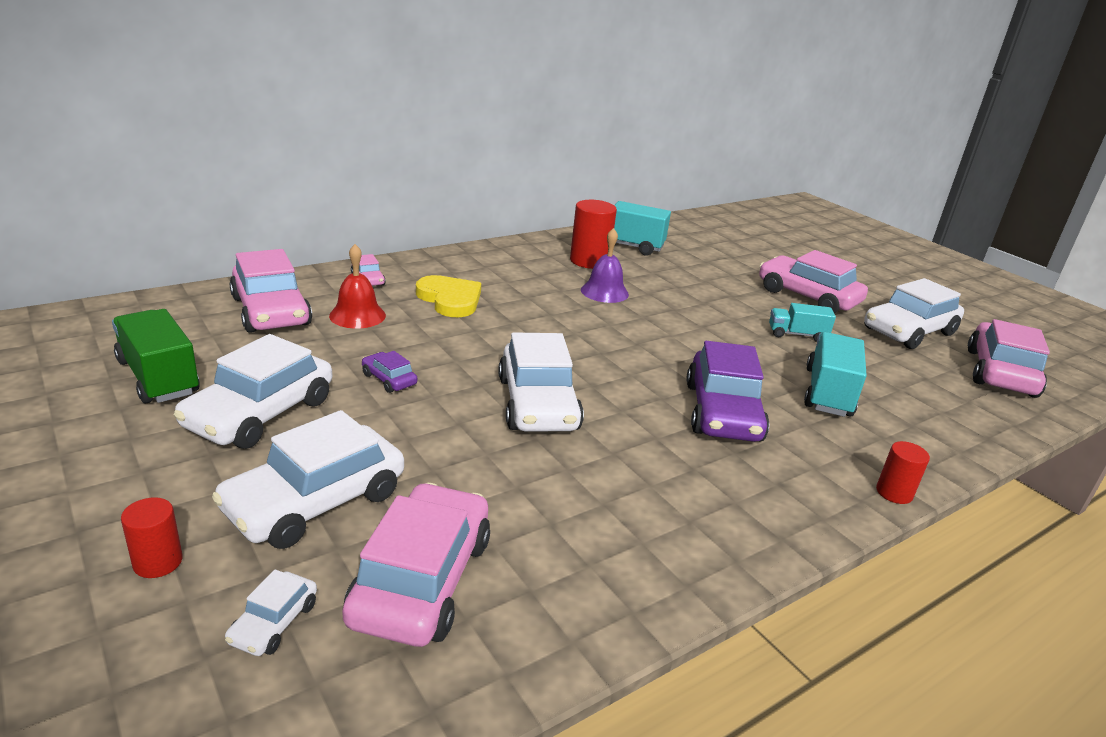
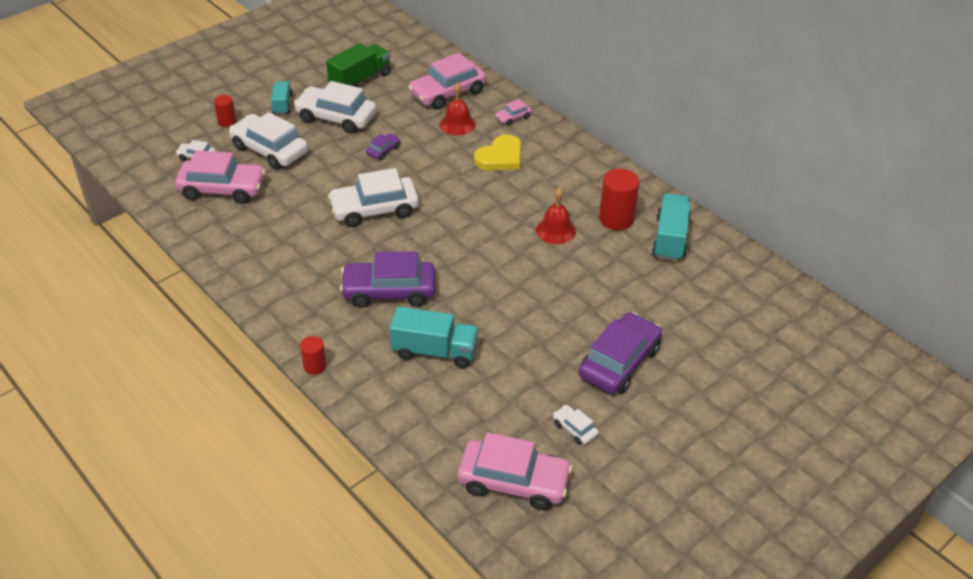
camera: 85 degrees right, 15 degrees up
(604, 292) = (556, 230): purple bell -> red bell
(797, 334) = (530, 344): turquoise truck -> turquoise truck (282, 104)
(807, 297) = (619, 362): pink car -> purple car
(908, 331) = (574, 429): white car -> white car, size x0.46

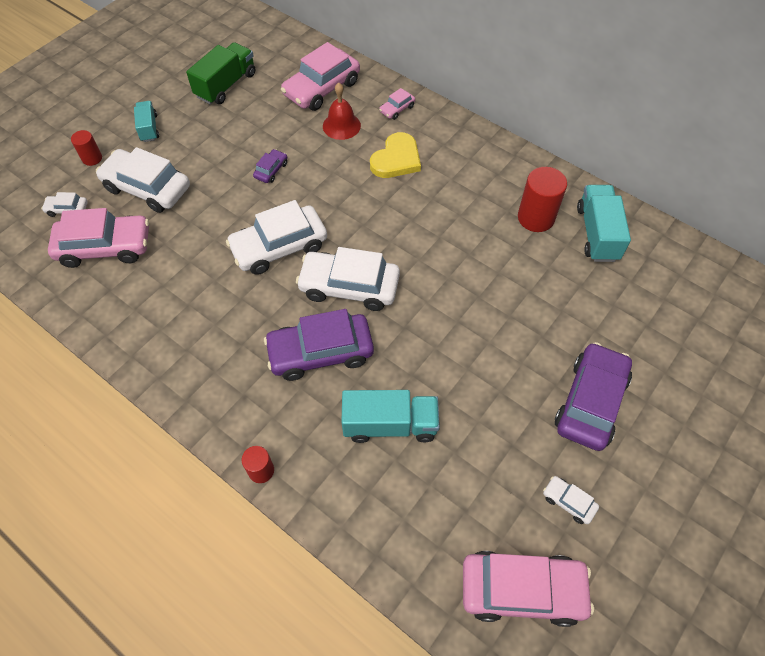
camera: 10 degrees left, 15 degrees up
(336, 117) = (211, 136): white car -> white car (349, 287)
(556, 230) = (478, 242): red bell -> none

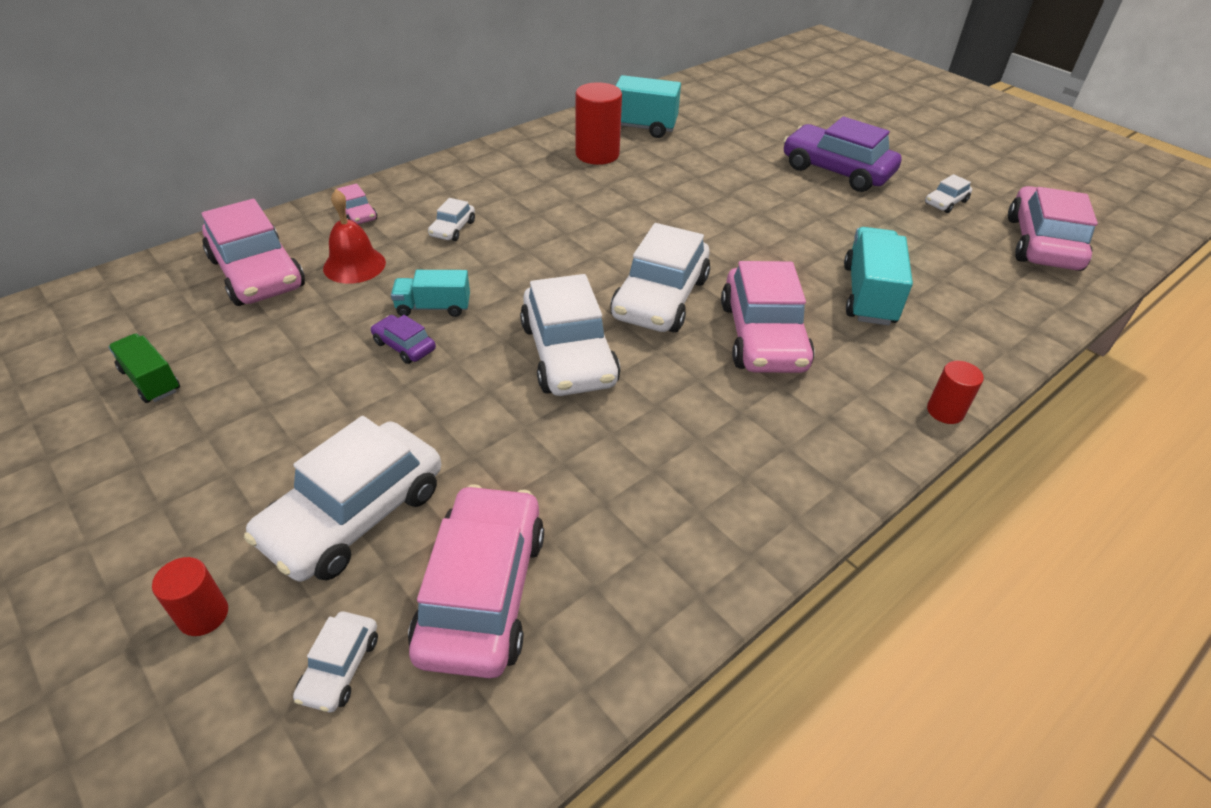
camera: 80 degrees left, 15 degrees down
(149, 128) = (181, 504): turquoise truck -> turquoise truck (433, 307)
(226, 85) = (151, 380): green truck -> green truck, size x0.61
(320, 352) = (763, 336): purple car -> pink car
(396, 159) = (452, 229): yellow heart -> white car

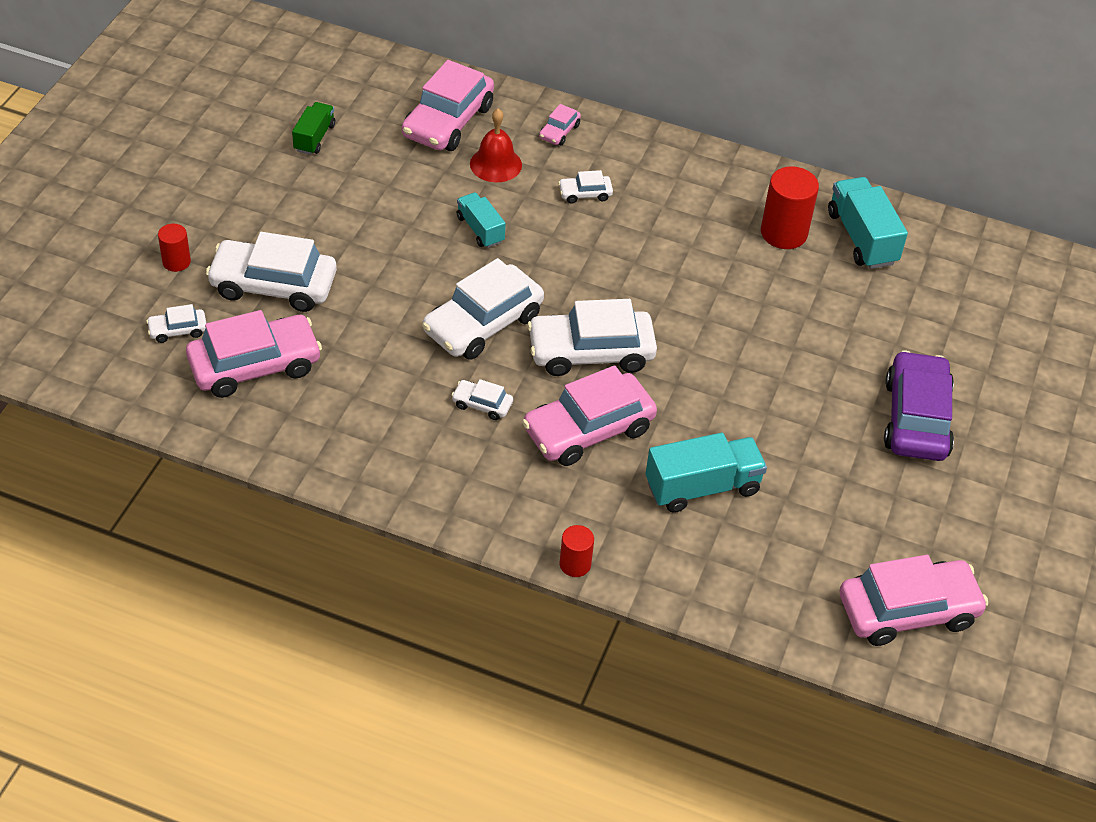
camera: 60 degrees right, 5 degrees up
(404, 346) = (429, 235): purple car -> none
(945, 202) = (926, 520): white car -> white car (482, 404)

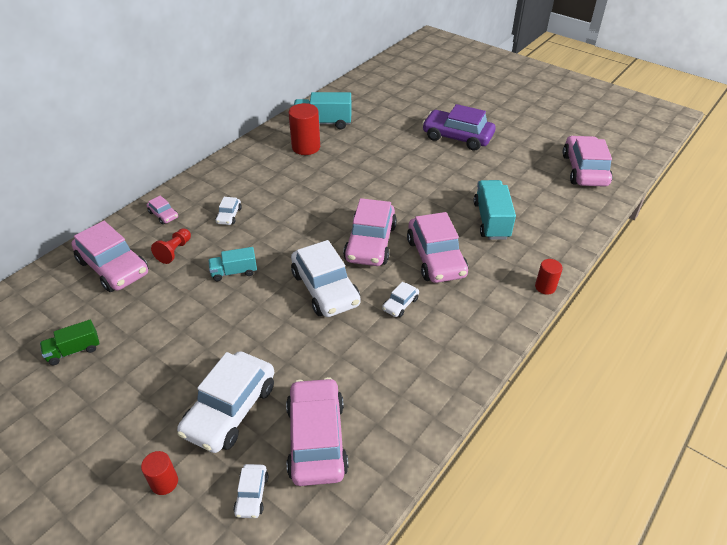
camera: 70 degrees left, 5 degrees down
(314, 138) = (74, 350): green truck -> green truck turned 60 degrees counterclockwise
(495, 164) = (174, 251): red bell -> red pawn
(591, 352) = (370, 243): white car -> pink car

